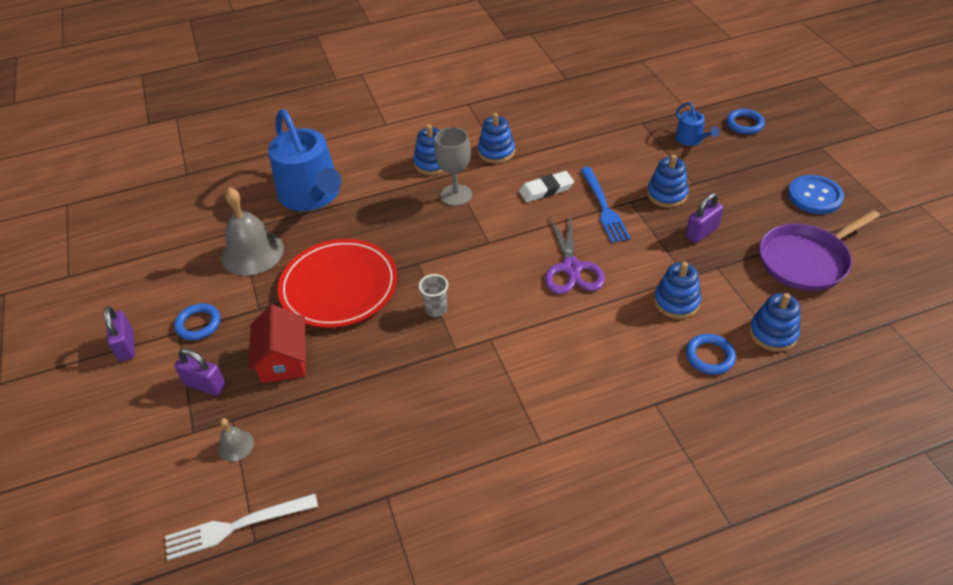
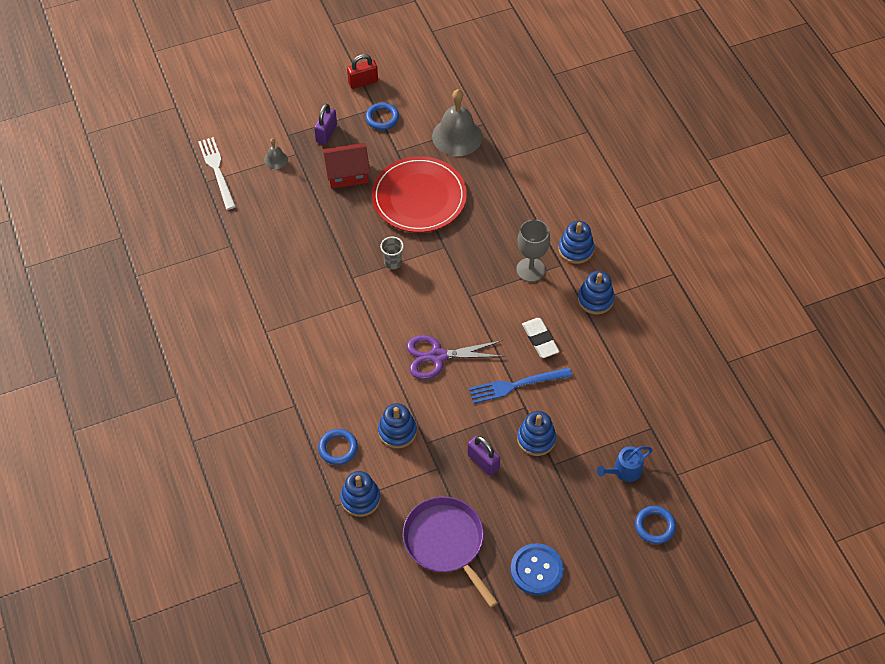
camera: 85 degrees right, 10 degrees up
(126, 346) = (363, 82): purple padlock -> red padlock
(312, 195) = (528, 165): blue watering can -> none

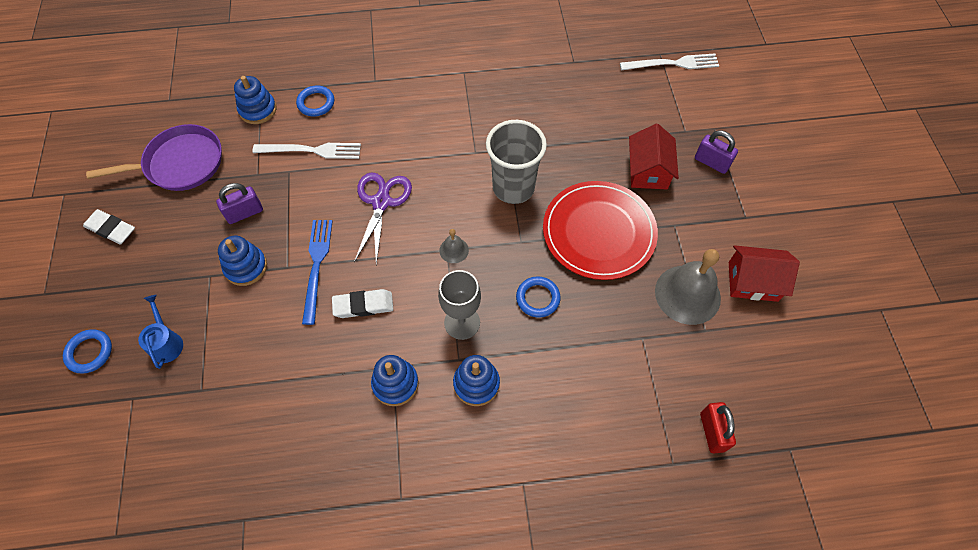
camera: 105 degrees right, 5 degrees up
(275, 159) = (680, 112): grey bell -> grey bell (454, 250)
(363, 82) = (790, 213): red padlock -> red padlock (712, 432)
(382, 118) = (728, 221): blue ring -> blue ring (538, 298)
(392, 263) = (513, 188): grey cup -> grey cup, size x2.16
(397, 431) = (312, 150): blue stacking toy -> white fork
(433, 100) = (753, 281): none -> red house
(536, 570) = (111, 229): blue button -> white eraser

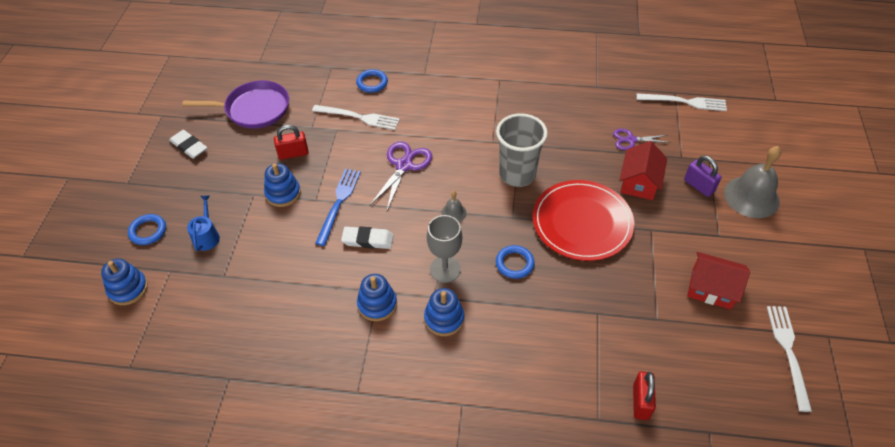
camera: 15 degrees right, 10 degrees down
(244, 213) = (293, 154): purple padlock -> red padlock
(258, 110) = (325, 80): blue stacking toy -> blue stacking toy (128, 289)
(627, 121) = (631, 140): none -> purple scissors
(687, 294) = (648, 287): grey bell -> grey bell (751, 196)
(846, 337) = (788, 352): none -> white fork

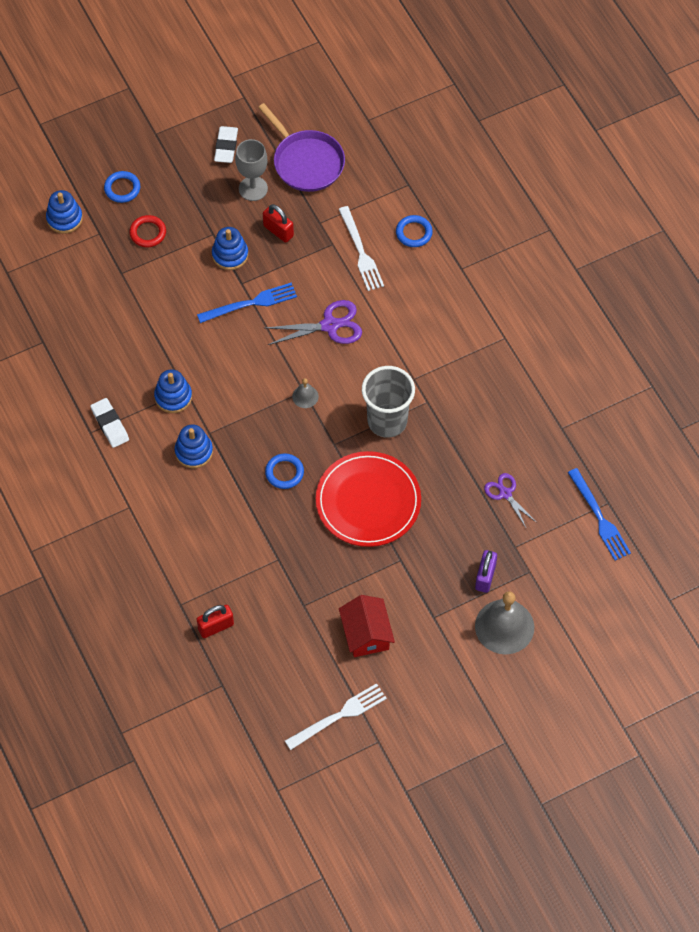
camera: 55 degrees right, 10 degrees up
(207, 236) = (148, 233): blue watering can -> red ring
(368, 240) = (229, 350): white eraser -> white eraser (110, 424)
(445, 269) = (241, 425): grey goblet -> grey goblet (253, 188)
(639, 182) = (452, 525): red house -> none
(684, 102) = (599, 517): white fork -> blue fork

